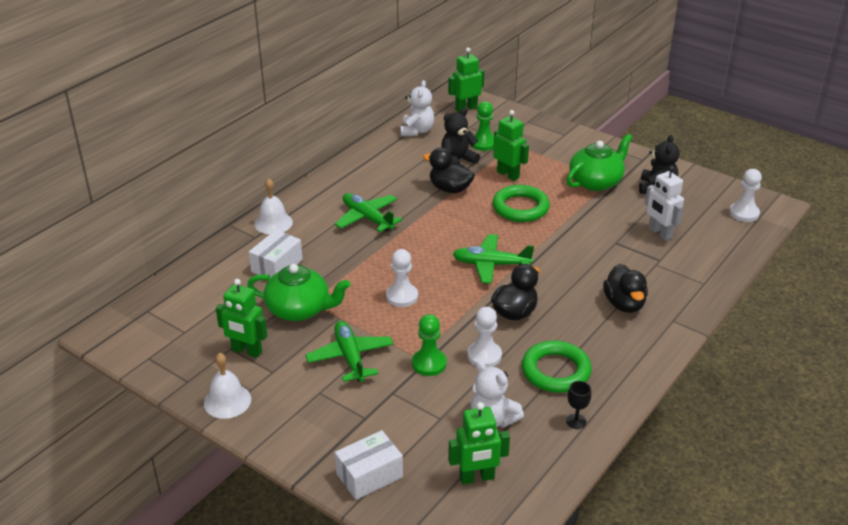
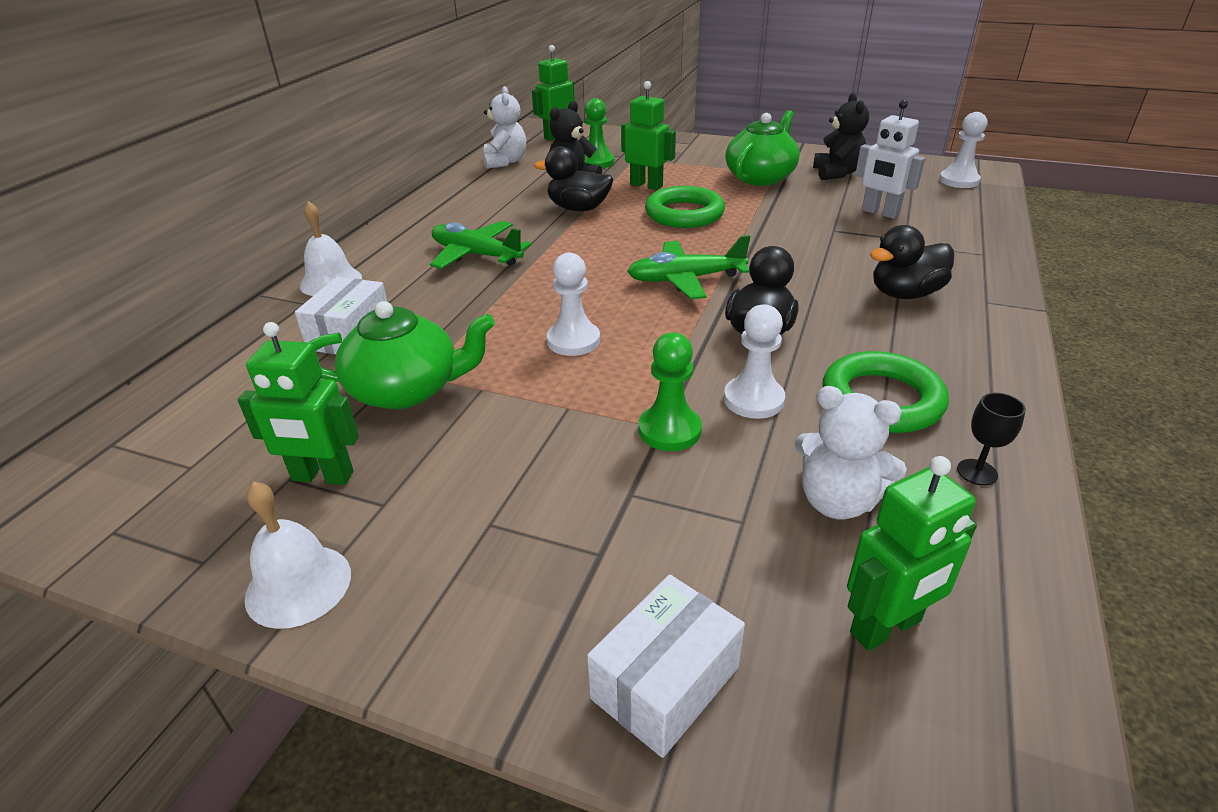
camera: 15 degrees left, 0 degrees up
(350, 357) = (525, 448): green plane -> none
(624, 304) = (905, 294): black duck -> black duck turned 90 degrees clockwise

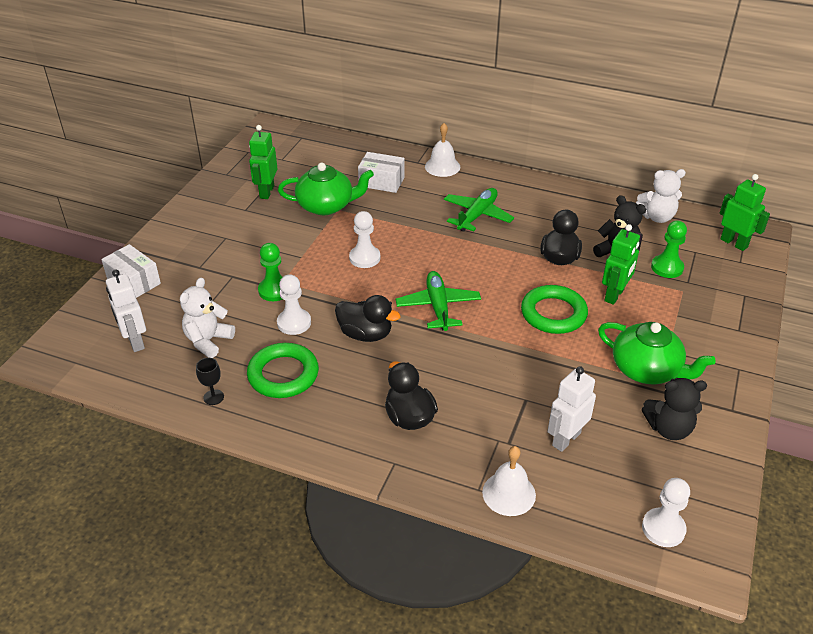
camera: 90 degrees right, 5 degrees up
(298, 585) = (207, 196): white bell -> white bell (509, 493)
(407, 390) = (326, 206): green teapot -> green teapot turned 90 degrees counterclockwise
(886, 627) = (135, 341): green robot -> white robot

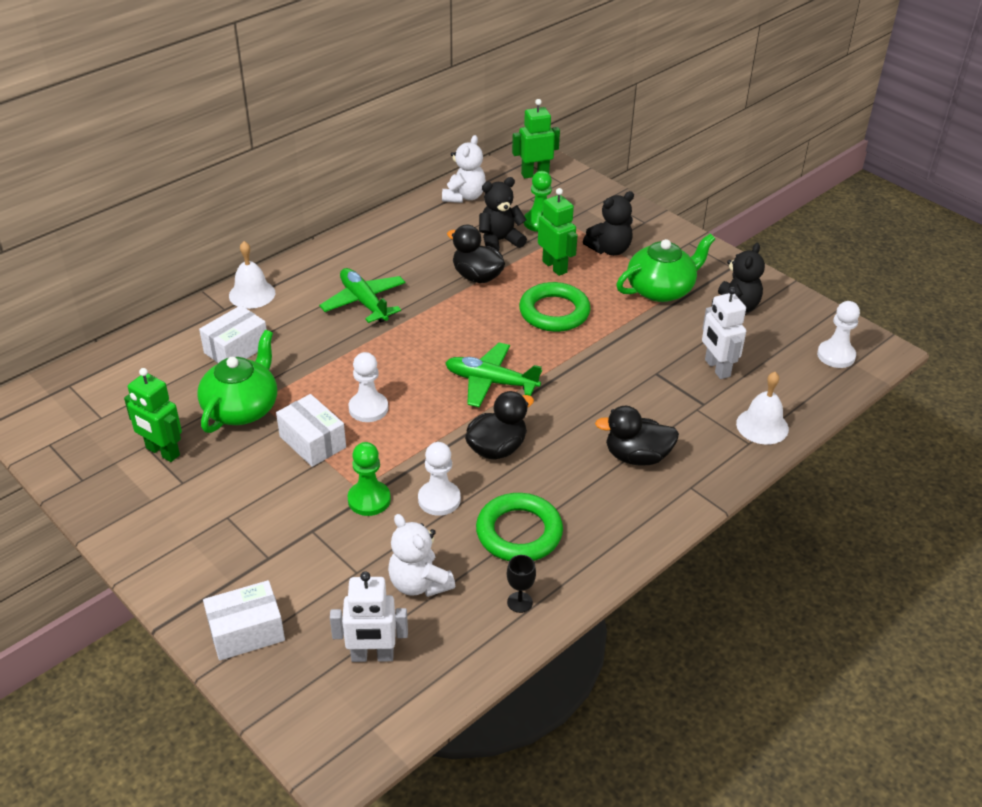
camera: 65 degrees left, 0 degrees up
(314, 246) = (312, 442): none -> white box
(672, 320) = (609, 249): none -> black teddy bear

